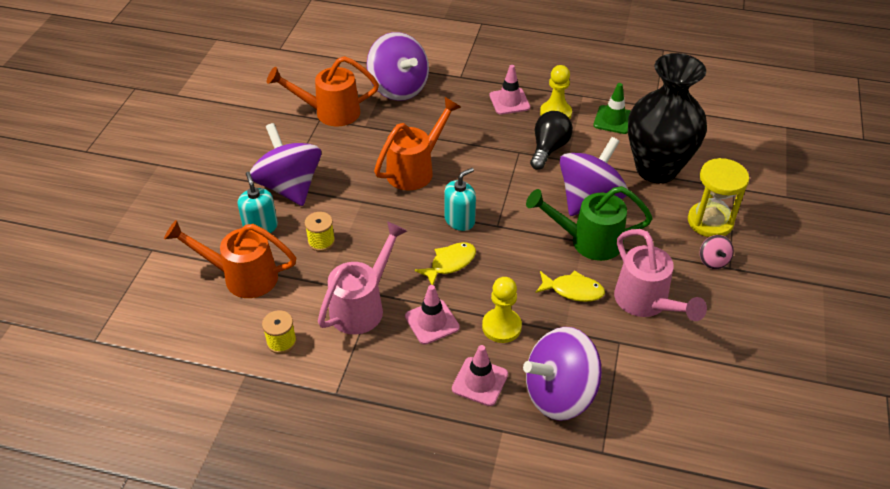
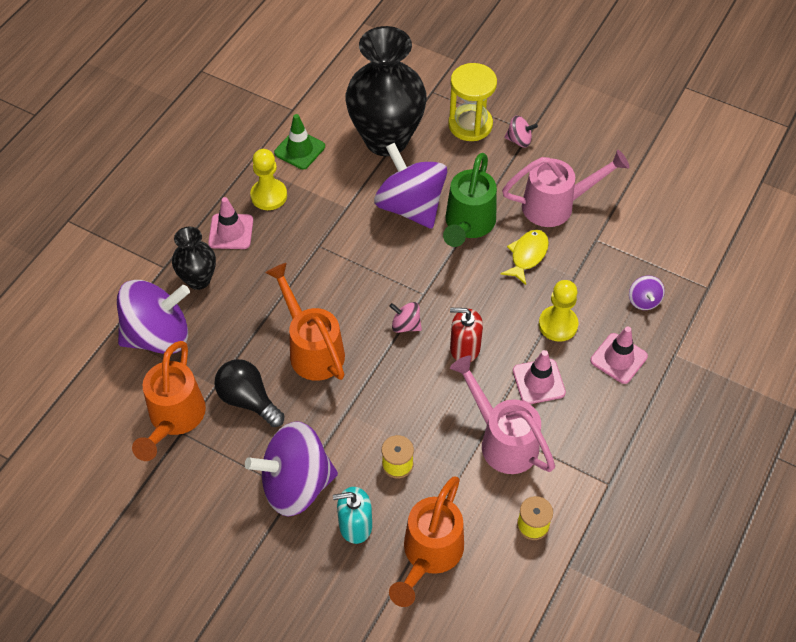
camera: 75 degrees left, 10 degrees up
(450, 263) = (464, 348): yellow fish -> red soap dispenser
(456, 96) = (198, 279): none -> black vase
(459, 220) = (405, 325): turquoise soap dispenser -> pink spinning top
(548, 149) = (324, 218): black light bulb -> black light bulb (248, 400)
(559, 394) = (643, 300): purple spinning top -> purple spinning top, size x0.43

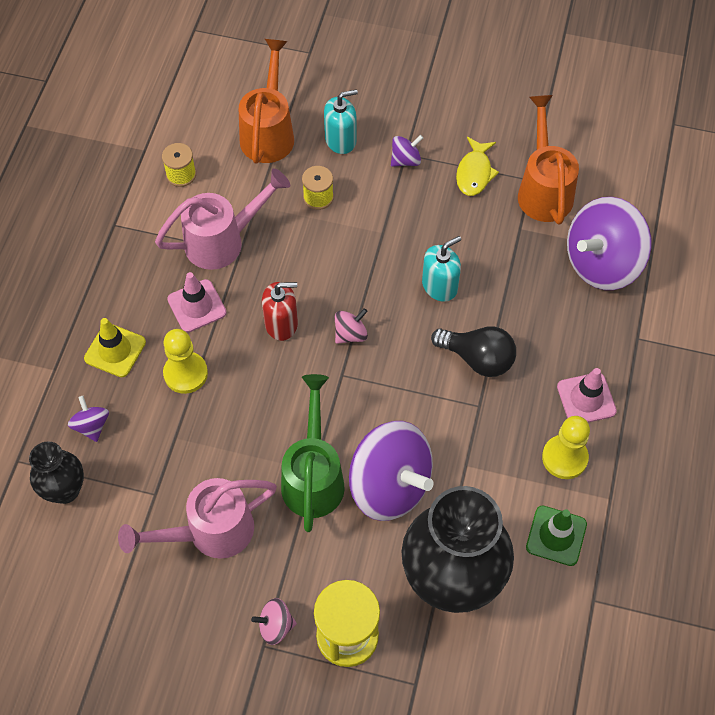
camera: 165 degrees right, 5 degrees up
(198, 279) = (592, 332): black vase -> black vase (65, 490)
(248, 400) = (482, 222): black light bulb -> black light bulb (478, 358)
(296, 484) = (405, 160): purple spinning top -> purple spinning top, size x0.43
(312, 349) = (439, 286): orange watering can -> turquoise soap dispenser
(405, 325) = (350, 334): pink spinning top -> pink spinning top turned 45 degrees counterclockwise
(502, 440) = (223, 241): pink watering can -> pink watering can turned 60 degrees counterclockwise
(527, 255) = (234, 452): yellow fish -> yellow fish (474, 173)
(618, 358) = (115, 350): pink traffic cone -> yellow traffic cone

